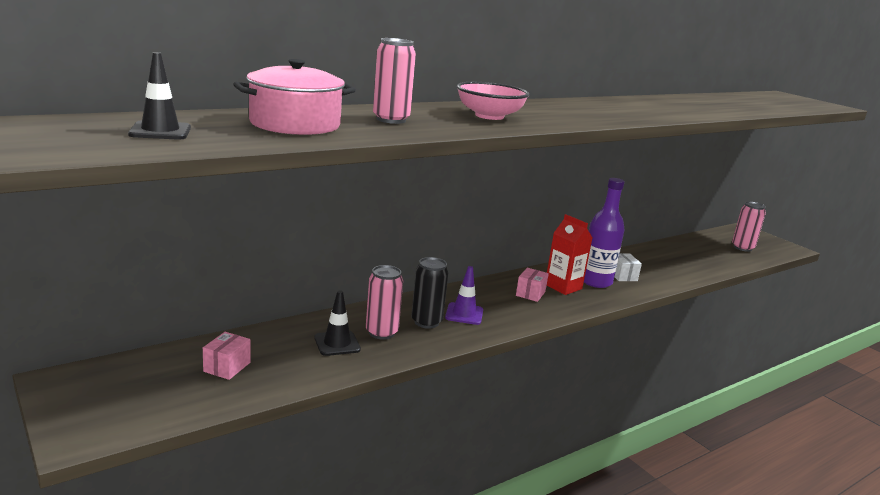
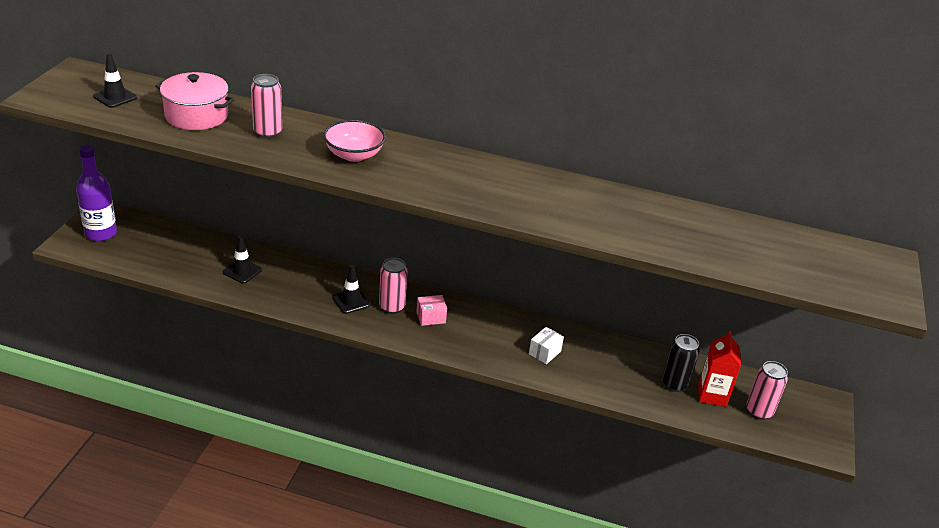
camera: 50 degrees right, 15 degrees up
(227, 367) = (170, 249): pink box -> none
(381, 332) = (278, 280): pink can -> pink can (392, 307)
(426, 322) = (316, 291): black can -> black can (674, 384)
(464, 314) = (351, 301): purple traffic cone -> black traffic cone
(563, 287) = (469, 329): red carton -> red carton (712, 395)
(595, 281) = (507, 342): purple bottle -> purple bottle (101, 233)

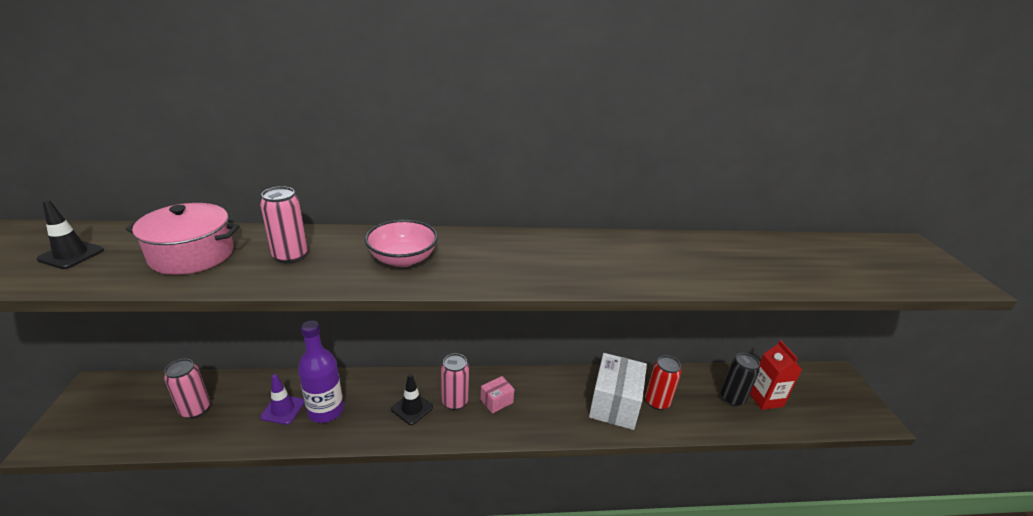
camera: 20 degrees left, 5 degrees down
(101, 233) = (95, 413): purple bottle -> purple bottle (326, 411)
(242, 271) = (283, 409): black traffic cone -> purple traffic cone
(544, 352) = (614, 404): white box -> white box, size x2.07
(590, 363) = (657, 402): none -> red can
(759, 411) = (807, 402): pink can -> pink can (195, 409)

